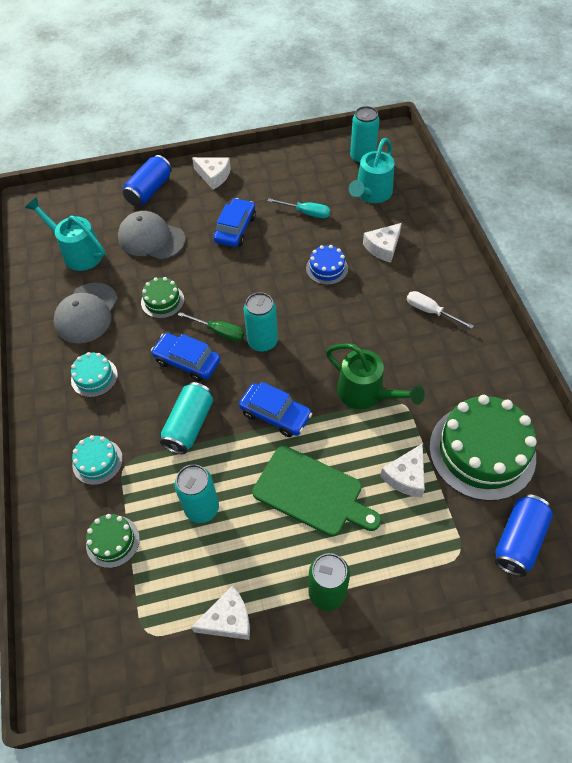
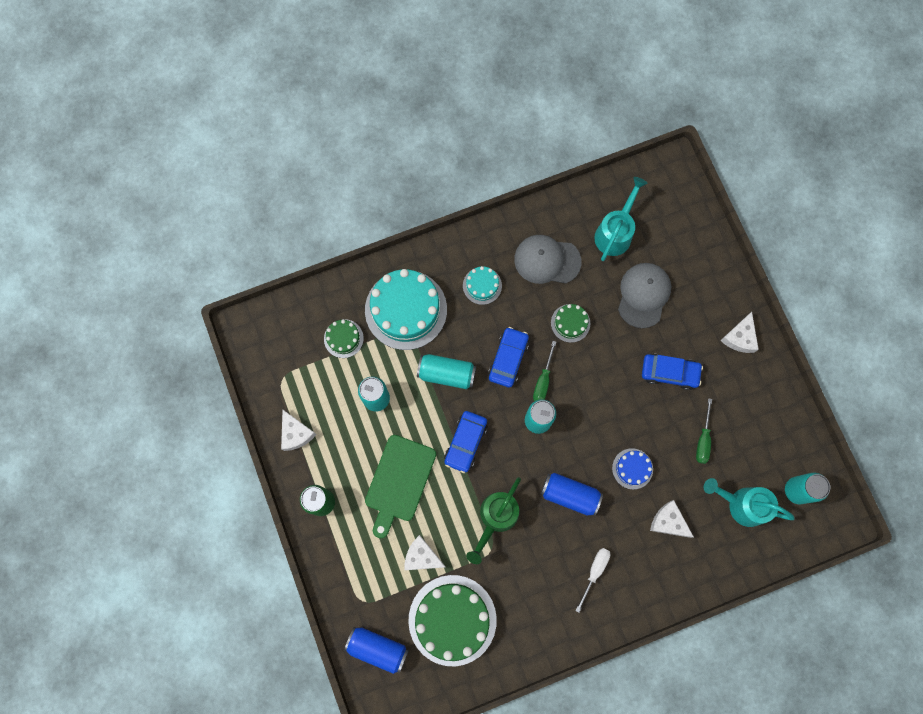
camera: 80 degrees right, 20 degrees up
(97, 461) = (406, 309): turquoise cake -> turquoise cake, size x2.09
(149, 190) = (708, 278): blue can -> blue can (570, 495)
(306, 213) = (703, 439): turquoise screwdriver -> green screwdriver

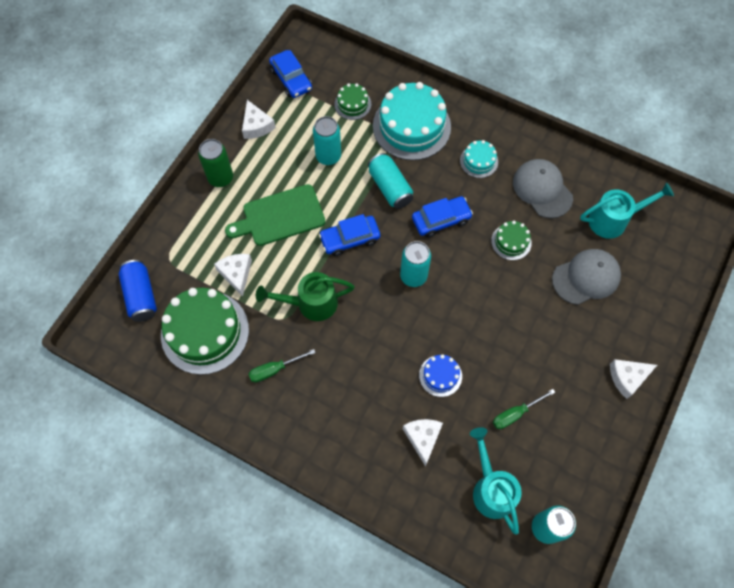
camera: 50 degrees right, 10 degrees down
(296, 433) = (256, 126): white cheese -> white cheese turned 45 degrees counterclockwise
(543, 380) = (448, 256): green screwdriver -> green screwdriver (275, 369)
(570, 495) = (376, 344): blue can -> none
(594, 572) = (331, 410): white screwdriver -> none
(669, 372) = (544, 345): blue car -> blue car (291, 79)

